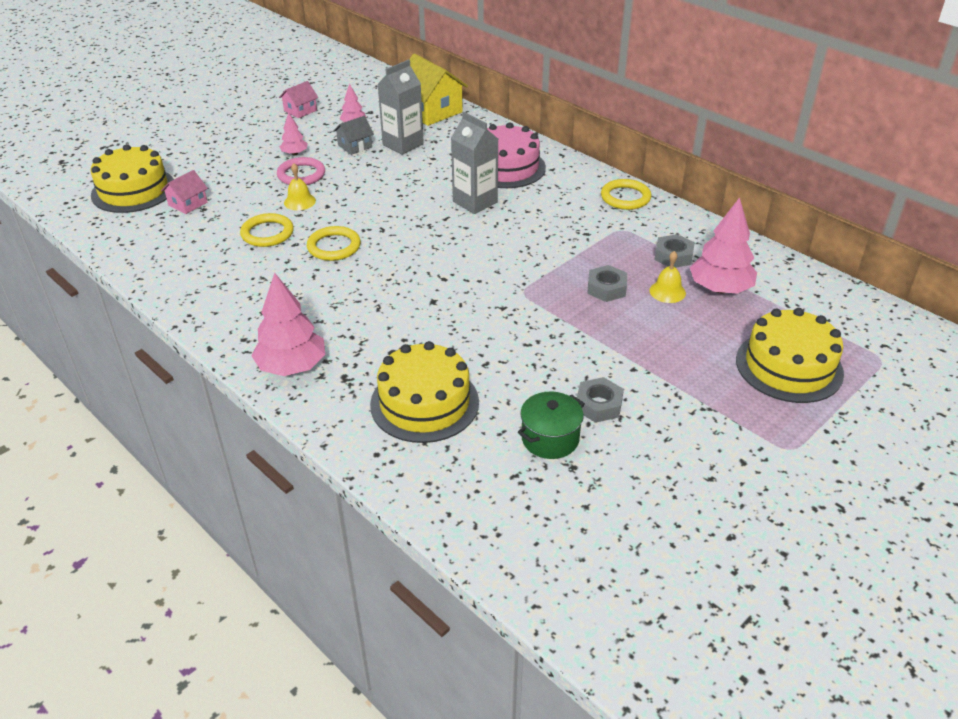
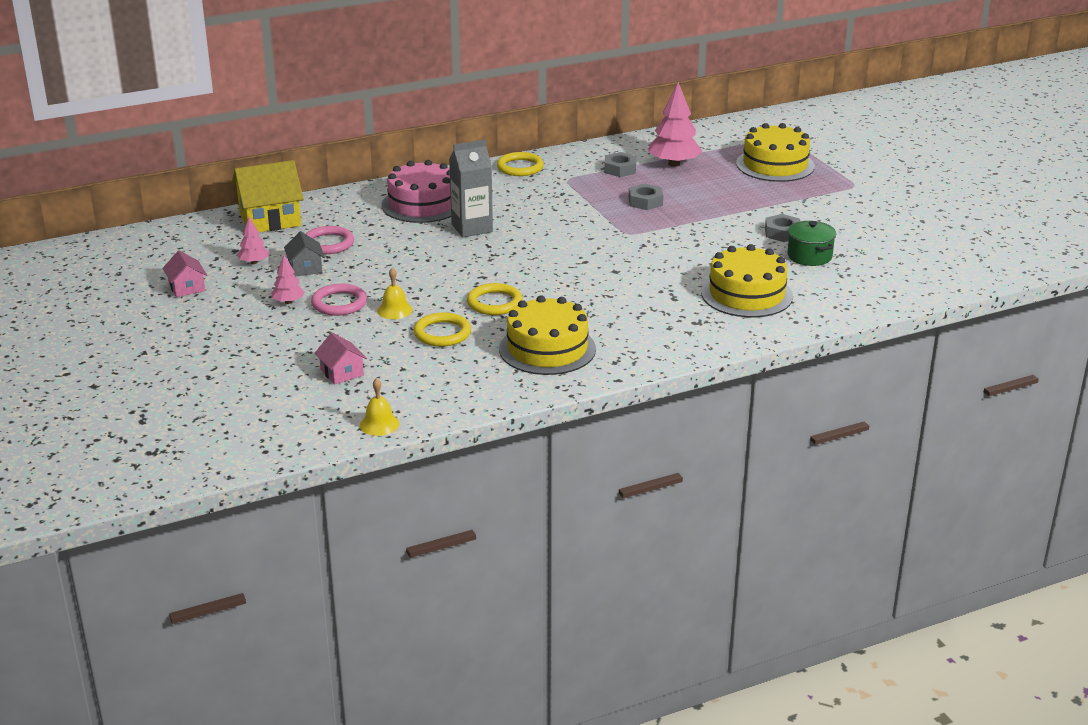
camera: 70 degrees left, 10 degrees down
(133, 190) = (279, 404): yellow cake -> yellow cake (547, 349)
(292, 367) = (669, 343): pink tree -> none
(403, 144) = (328, 243): grey carton -> pink ring
(667, 291) = (665, 182): yellow bell -> yellow bell (379, 424)

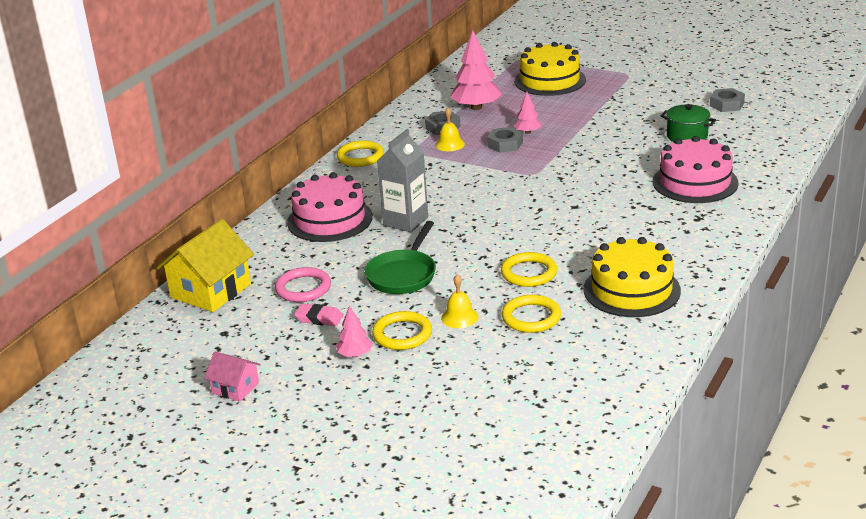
camera: 35 degrees left, 0 degrees up
(254, 262) = (261, 335): pink tree -> pink tree (527, 132)
(305, 268) = (319, 318): grey house -> pink eraser
(339, 303) = (402, 334): pink ring -> yellow ring
(342, 372) = (507, 391): pink house -> none
(379, 424) = (613, 418): yellow bell -> yellow bell (450, 144)
(407, 264) = (403, 275): none -> green pan
(746, 294) = (695, 182): yellow cake -> pink cake
(782, 233) = (640, 127): grey nut -> grey nut (727, 104)

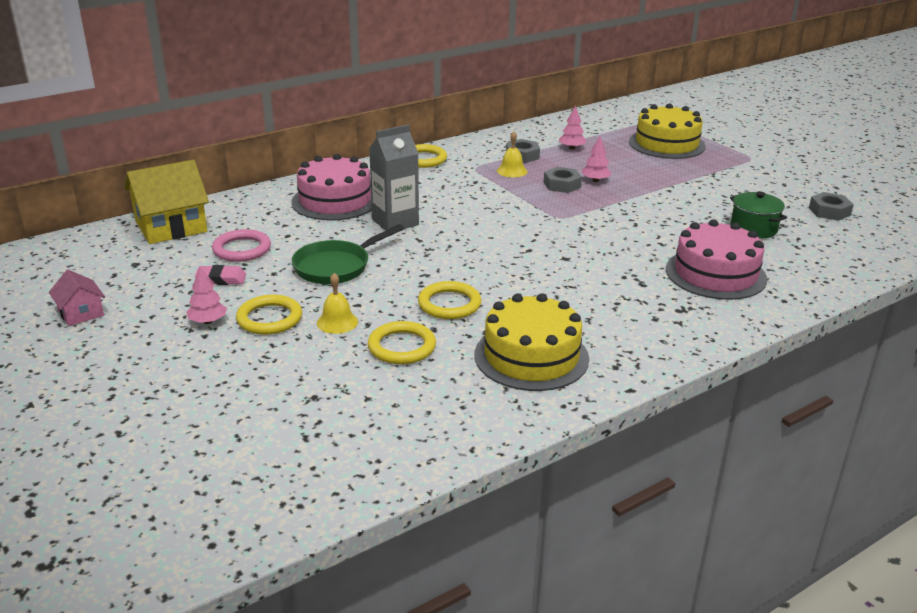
camera: 25 degrees right, 0 degrees up
(319, 318) = (221, 279): pink eraser -> pink eraser turned 45 degrees counterclockwise
(476, 107) = (571, 148): pink tree -> pink tree, size x0.52

